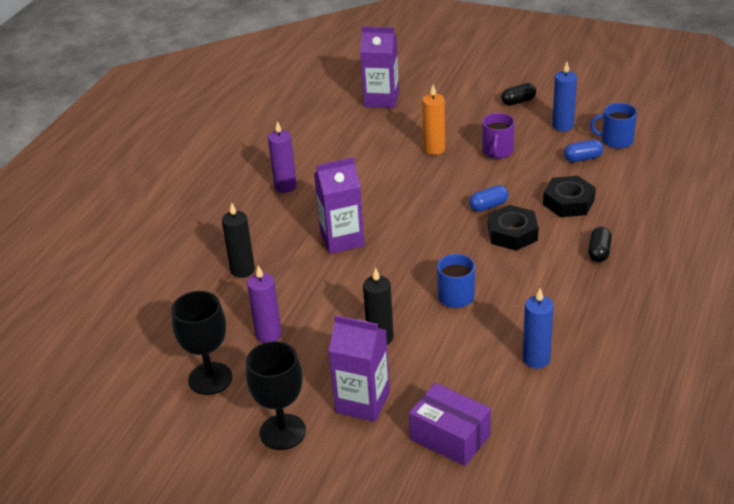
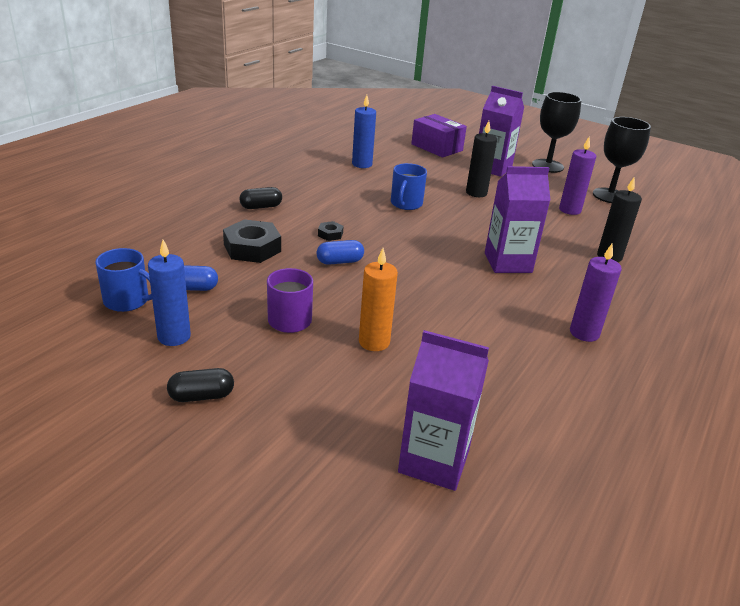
camera: 175 degrees left, 5 degrees down
(512, 233) = (330, 234): black nut -> black nut, size x0.48
(599, 252) = (261, 207): black capsule -> black capsule turned 45 degrees clockwise

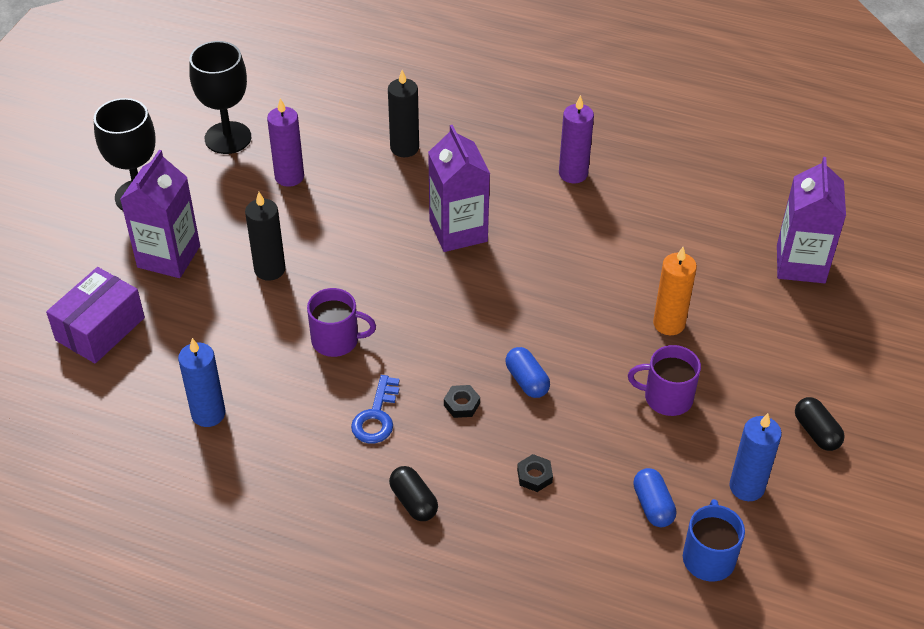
camera: 100 degrees left, 15 degrees up
(252, 248) = (534, 476): black nut -> black nut, size x0.48
(335, 206) = (376, 416): none -> blue key
(406, 204) = (336, 340): blue mug -> purple mug

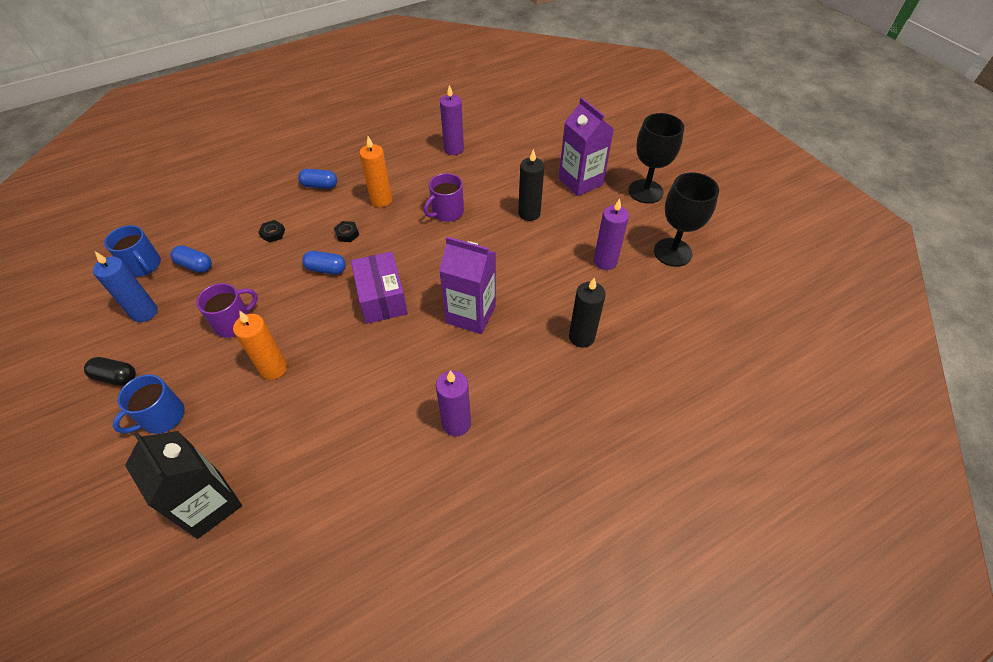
camera: 130 degrees right, 5 degrees up
(100, 329) = (549, 139): purple box -> purple box (382, 298)
(208, 414) = (454, 149): blue candle -> purple candle
(376, 416) = (381, 200): blue key -> orange candle
(413, 502) = (320, 185): black capsule -> blue capsule
(795, 358) = (162, 417): none -> blue mug
(800, 264) = (209, 504): purple carton -> black carton

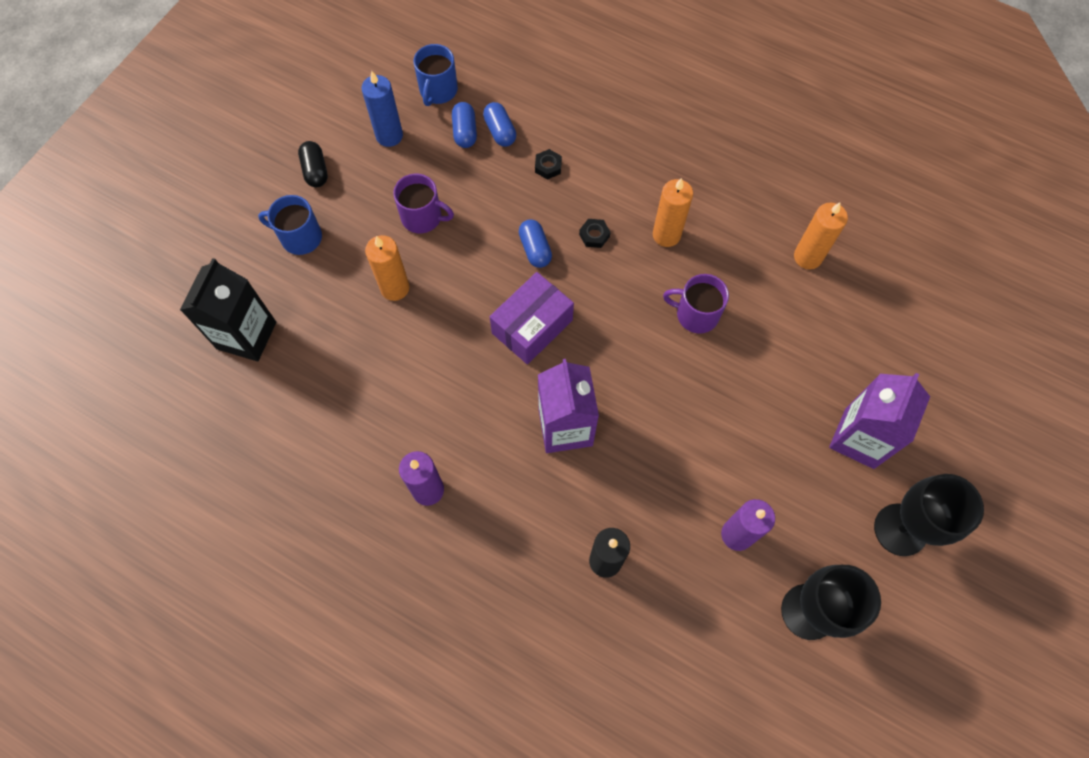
camera: 60 degrees right, 15 degrees up
(320, 185) = (644, 159): blue capsule -> blue capsule (500, 131)
(454, 149) = (807, 257): purple candle -> orange candle
(529, 213) = (757, 406): black candle -> none

